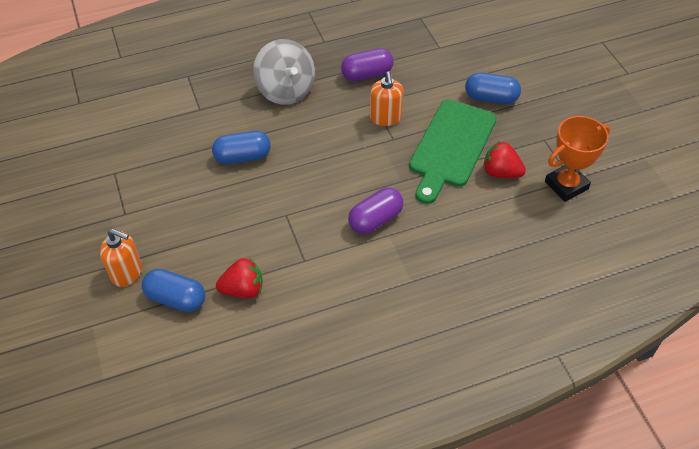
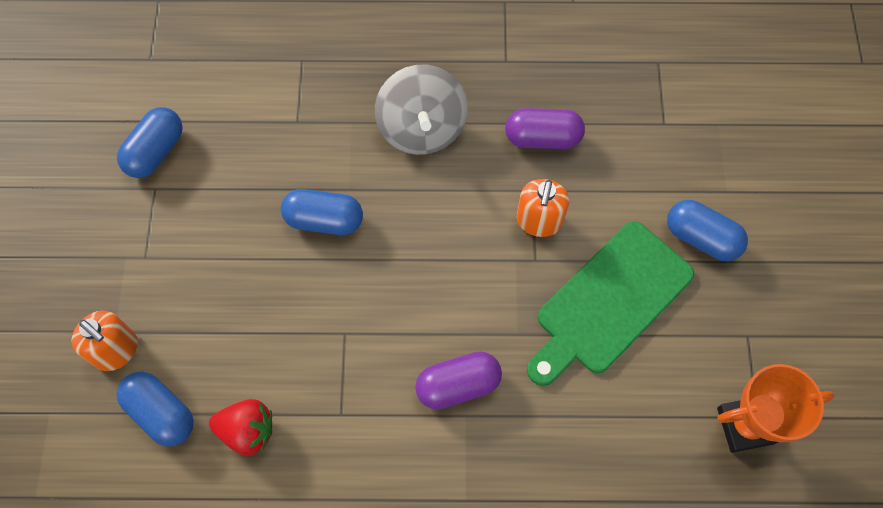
camera: 20 degrees right, 15 degrees up
(106, 152) = (156, 151): none -> blue capsule
(501, 172) = (661, 370): red strawberry -> none

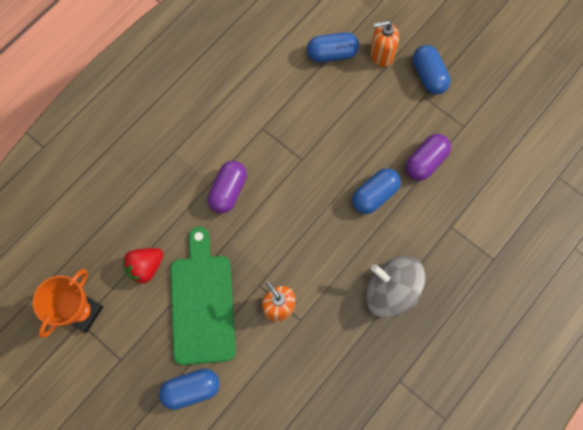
camera: 130 degrees right, 5 degrees up
(156, 151) = (487, 140): blue capsule -> blue capsule (428, 76)
(247, 431) = (290, 83): red strawberry -> red strawberry (145, 267)
(542, 138) = (328, 355): purple capsule -> purple capsule (425, 162)

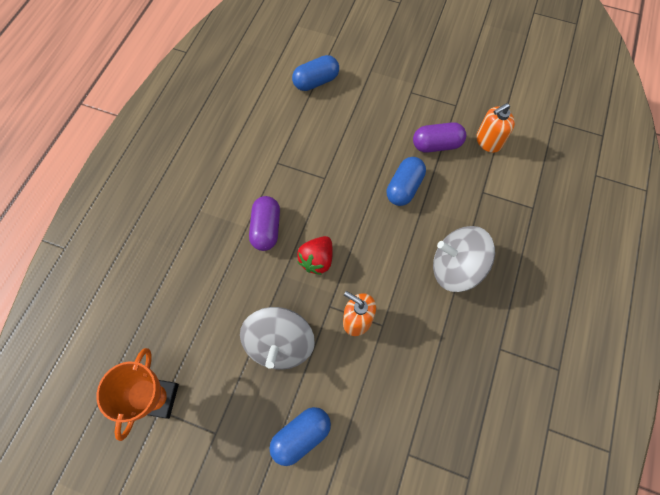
camera: 20 degrees left, 5 degrees down
(145, 267) = (210, 329): red strawberry -> red strawberry (317, 260)
(202, 303) = (280, 344): green cutting board -> grey spinning top
(381, 54) = (359, 69): orange soap dispenser -> orange soap dispenser (488, 141)
(425, 162) = (436, 145): purple capsule -> purple capsule turned 60 degrees clockwise
(428, 76) = (408, 74): blue capsule -> none

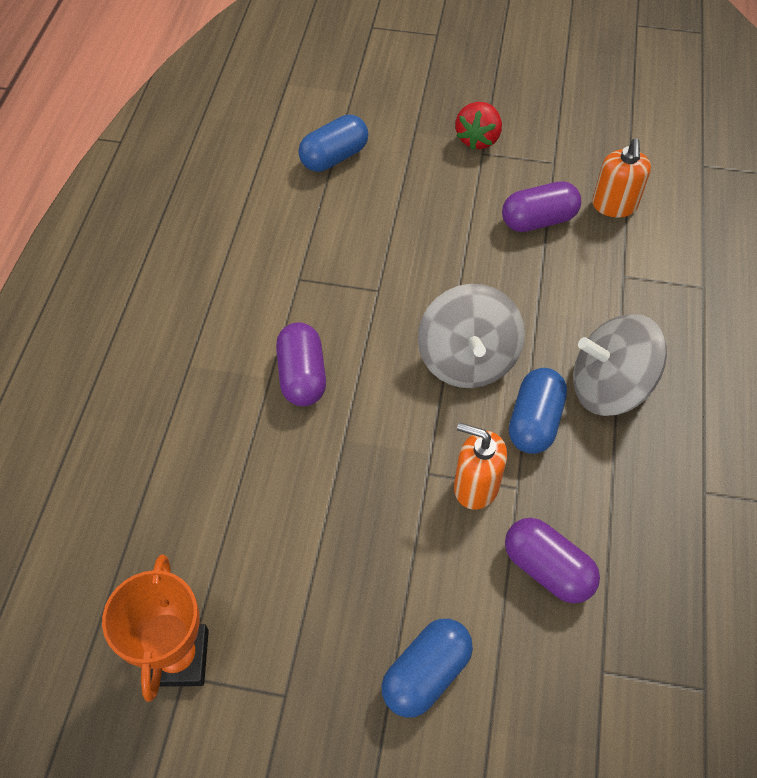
camera: 10 degrees left, 10 degrees down
(280, 344) = (361, 541): grey spinning top -> grey spinning top (467, 359)
(317, 260) = (393, 409): red strawberry -> red strawberry (478, 139)
(389, 382) = (547, 569): none -> purple capsule
(404, 187) = (503, 286): blue capsule -> blue capsule (534, 421)
(488, 141) = (614, 205): orange soap dispenser -> orange soap dispenser turned 45 degrees counterclockwise

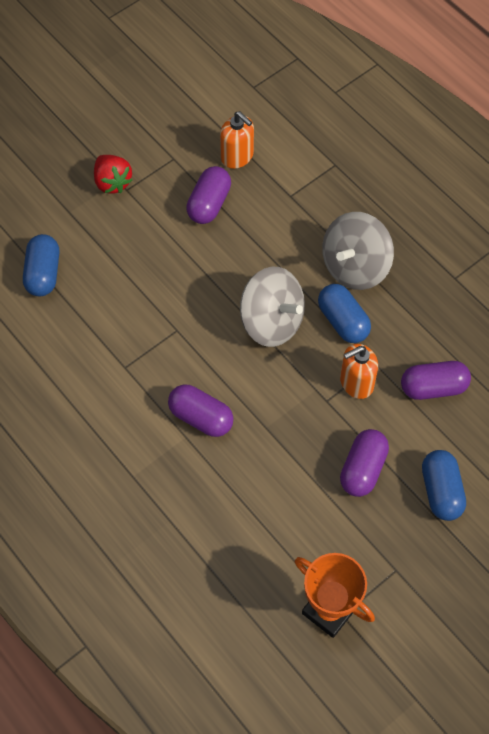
camera: 50 degrees left, 5 degrees up
(379, 568) = (363, 469): none -> purple capsule

